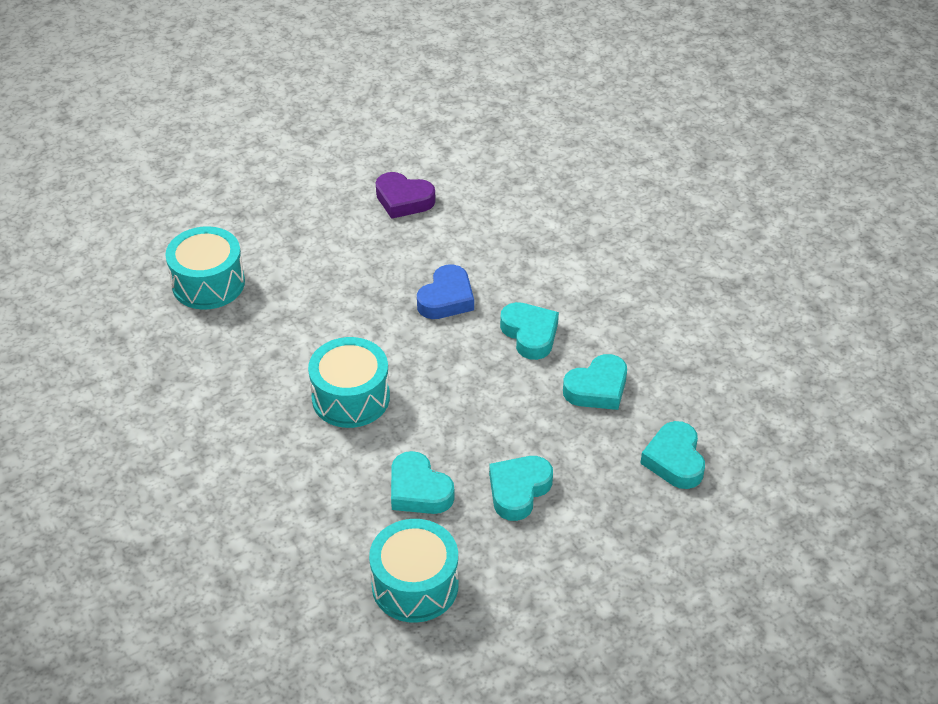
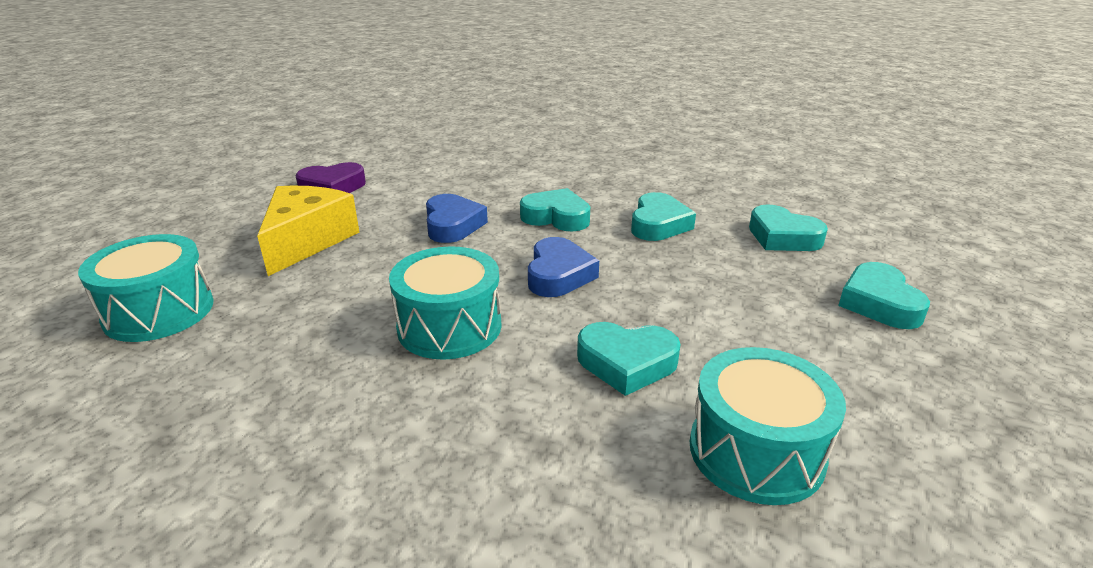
camera: 40 degrees left, 15 degrees down
(336, 260) = (307, 241): none -> yellow cheese
(462, 395) = (558, 275): none -> blue heart
(518, 490) = (712, 313): turquoise heart -> turquoise heart (879, 303)

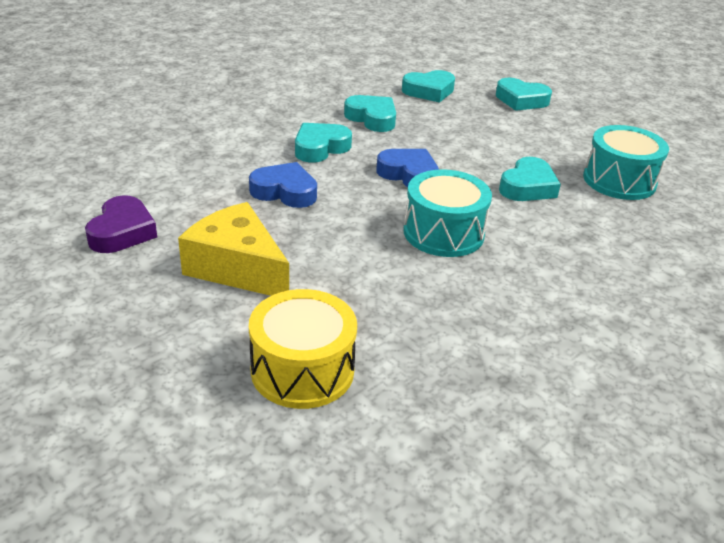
camera: 65 degrees left, 5 degrees up
(159, 311) = (302, 370): turquoise drum -> yellow drum

